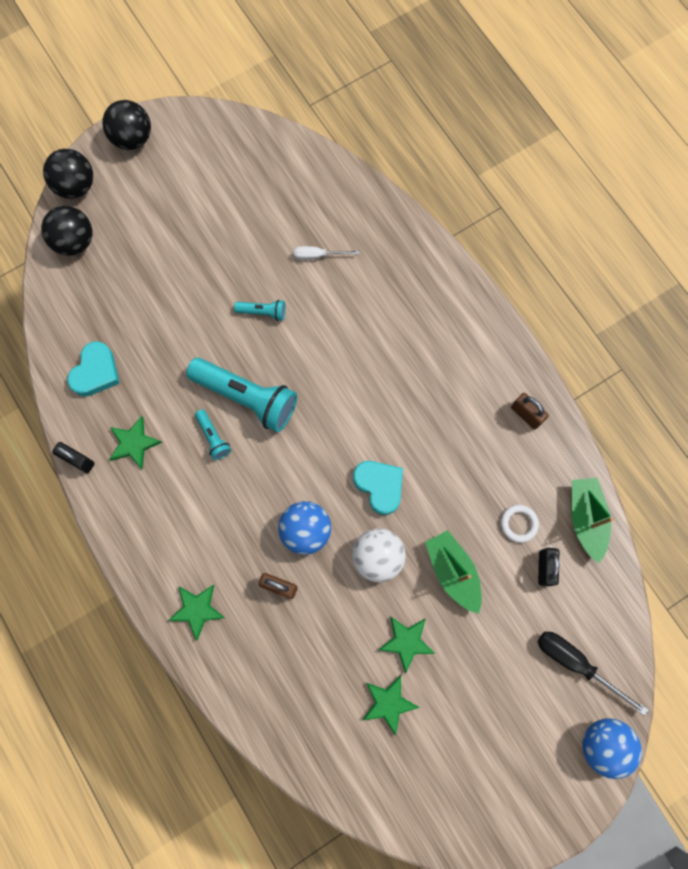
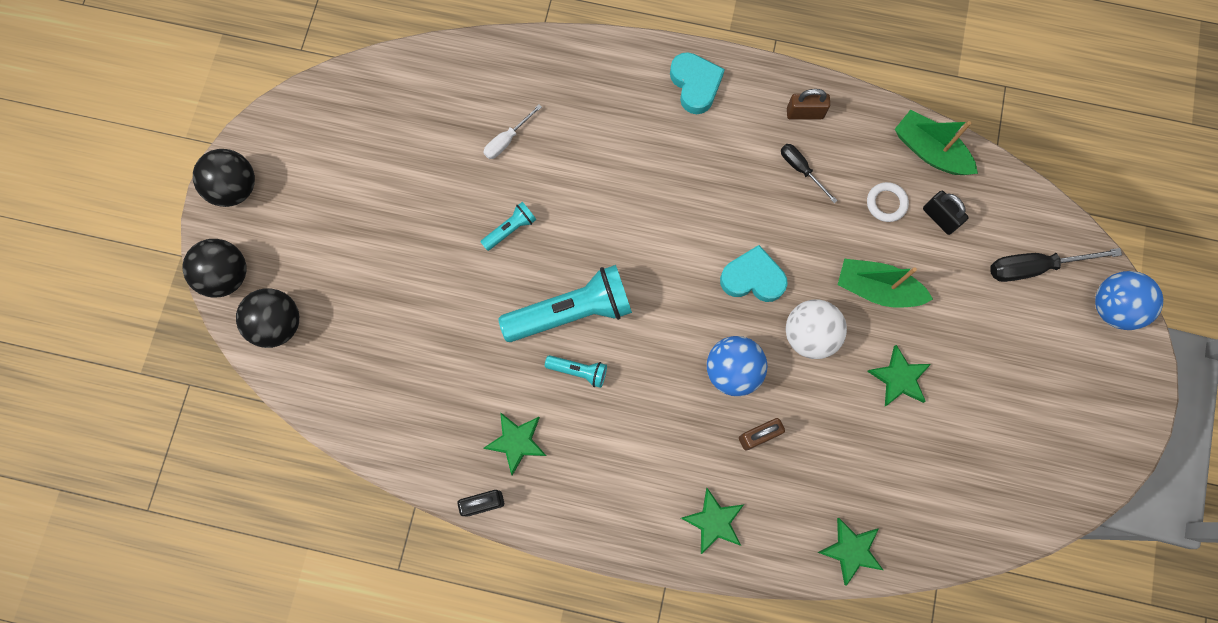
camera: 45 degrees left, 0 degrees up
(96, 372) = (419, 415): turquoise heart -> turquoise heart (695, 85)
(388, 703) = (935, 438): green star -> green star (851, 550)
(484, 448) = (801, 169): none -> black screwdriver

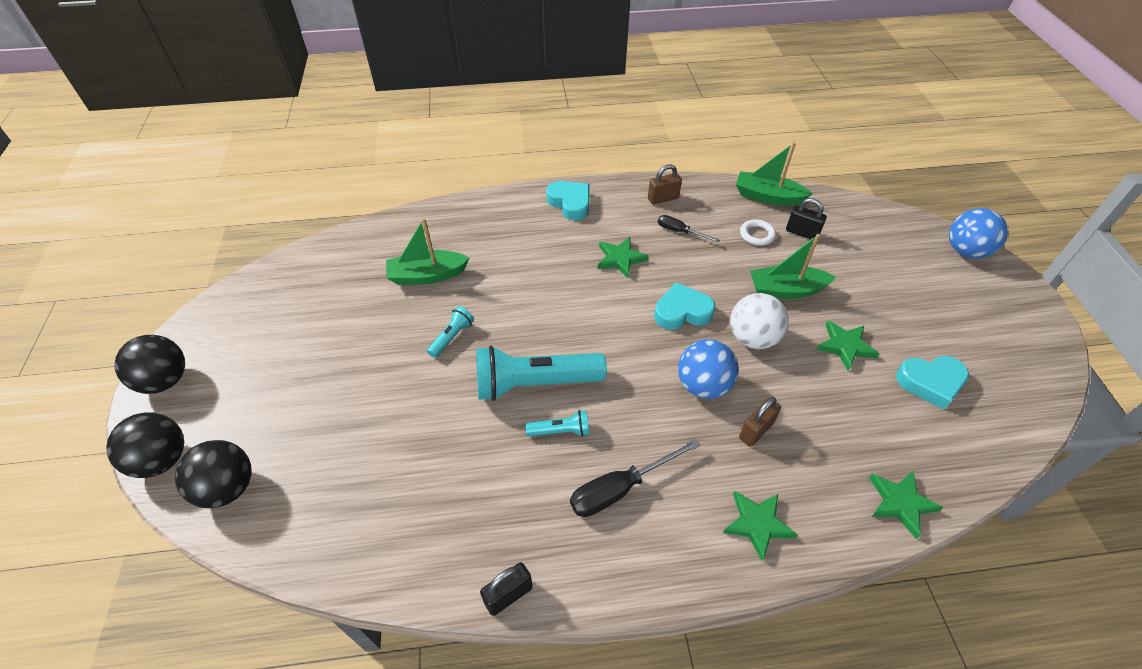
camera: 20 degrees left, 25 degrees down
(507, 140) = (427, 275): white screwdriver -> green boat
(516, 442) = (523, 517): green star -> green star (620, 259)
(572, 311) = (534, 383): turquoise flashlight -> turquoise flashlight turned 150 degrees counterclockwise
(959, 448) = (930, 383): none -> turquoise heart
(1034, 267) = (891, 243): black screwdriver -> black screwdriver (620, 488)

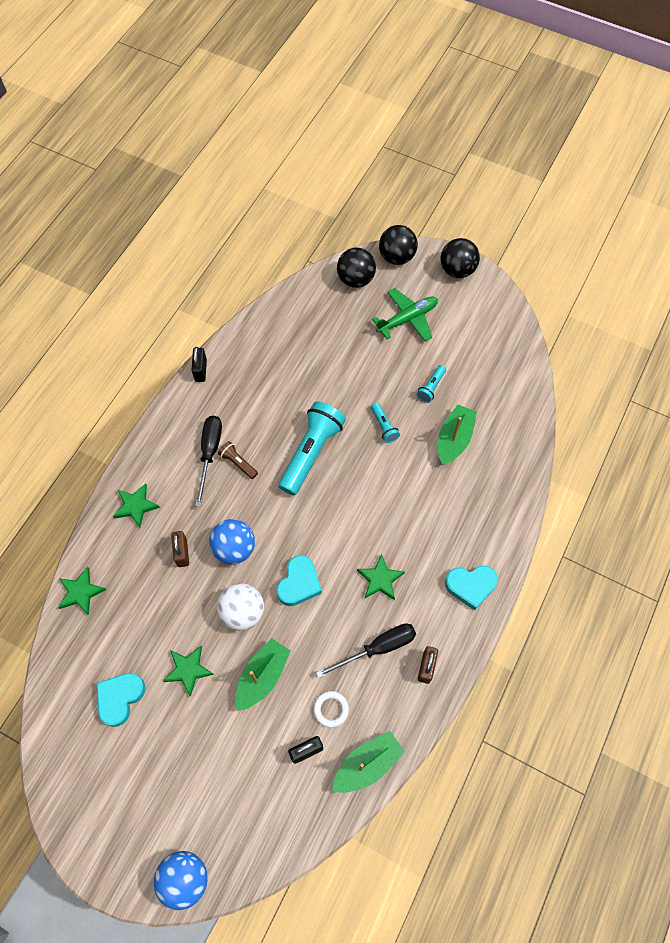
camera: 125 degrees right, 15 degrees up
(276, 392) = (407, 318): none -> green plane
(561, 431) = (267, 446): turquoise flashlight -> turquoise flashlight (431, 387)
(606, 448) = (238, 463): none -> brown flashlight
(680, 232) = (377, 648): black screwdriver -> black screwdriver, size x1.66

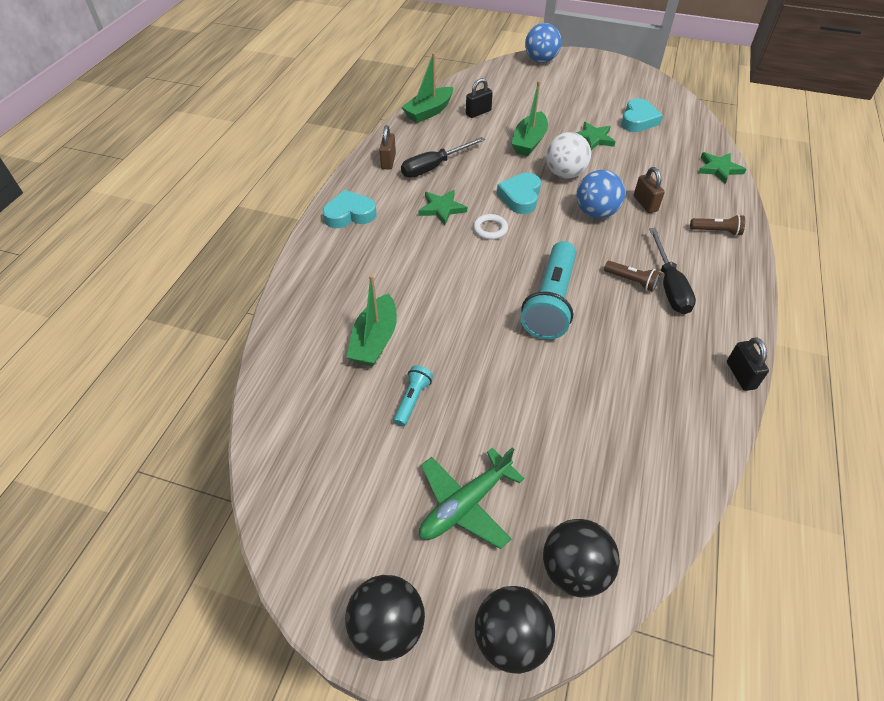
camera: 170 degrees right, 15 degrees down
(136, 506) = (716, 231): green star -> brown flashlight
(331, 709) = (465, 132): white ring -> white ring (490, 229)
(384, 426) = (468, 342): turquoise flashlight -> none

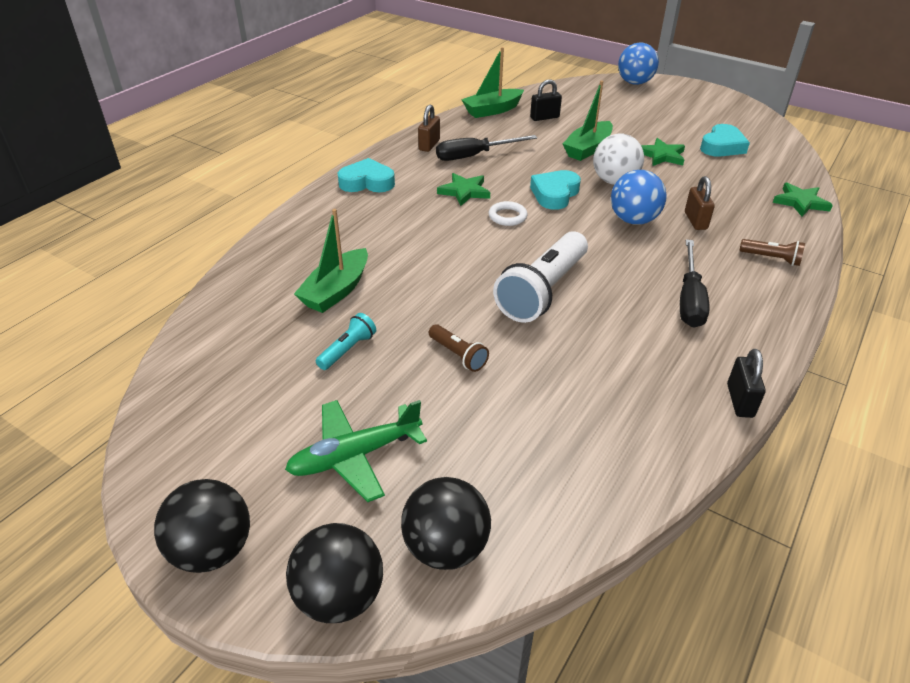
camera: 15 degrees right, 10 degrees down
(550, 302) = (542, 291): turquoise flashlight -> white flashlight
(631, 281) = (646, 288): brown flashlight -> brown flashlight (458, 355)

